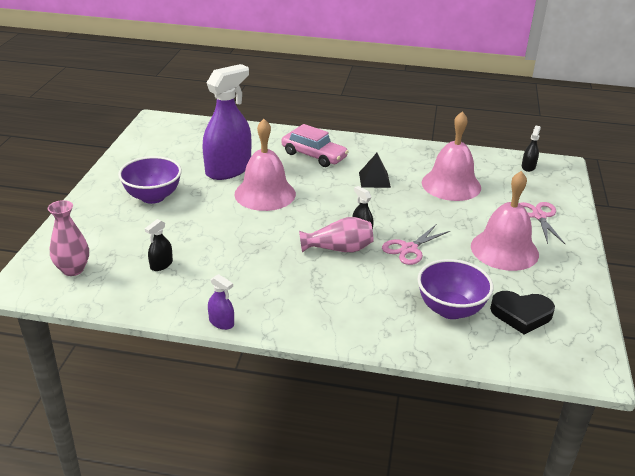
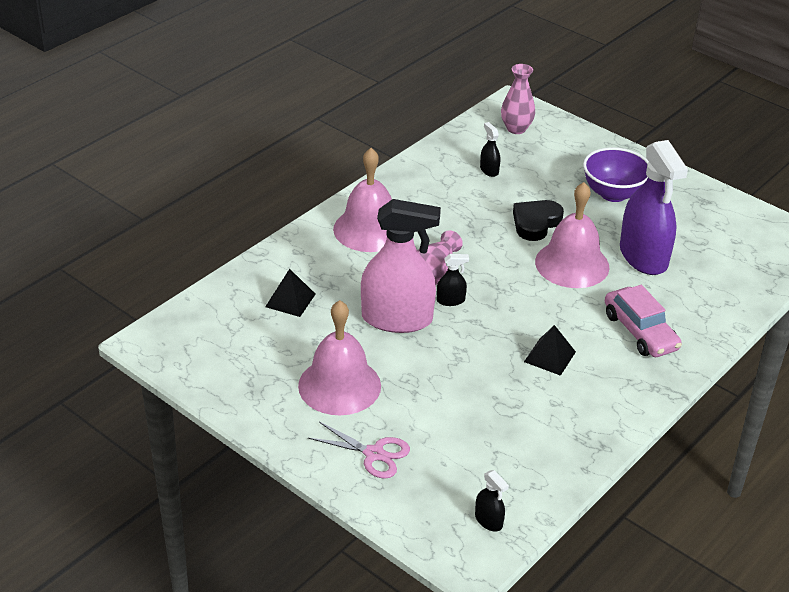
camera: 120 degrees right, 5 degrees up
(221, 322) = (385, 177): purple spray bottle -> none
(314, 156) = (640, 332): pink car -> pink car turned 90 degrees counterclockwise
(409, 249) = (397, 319): pink scissors -> pink spray bottle
(450, 309) = (290, 300): purple bowl -> black pyramid
(451, 185) = (495, 416): pink bell -> pink bell (369, 229)
(521, 314) = (243, 339): black heart -> black heart (536, 223)

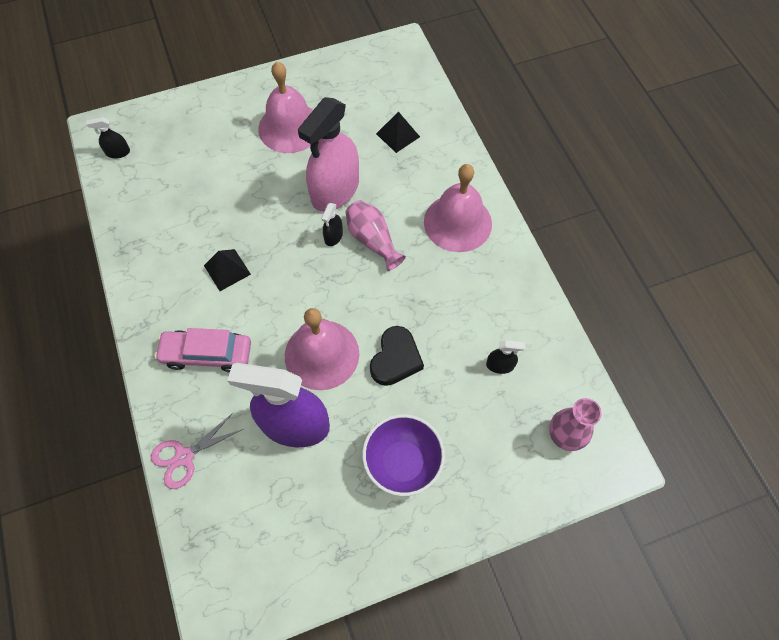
camera: 120 degrees right, 25 degrees up
(374, 454) = (216, 119): pink scissors -> pink scissors (184, 456)
(536, 223) = (395, 359): black heart -> black heart turned 45 degrees clockwise

